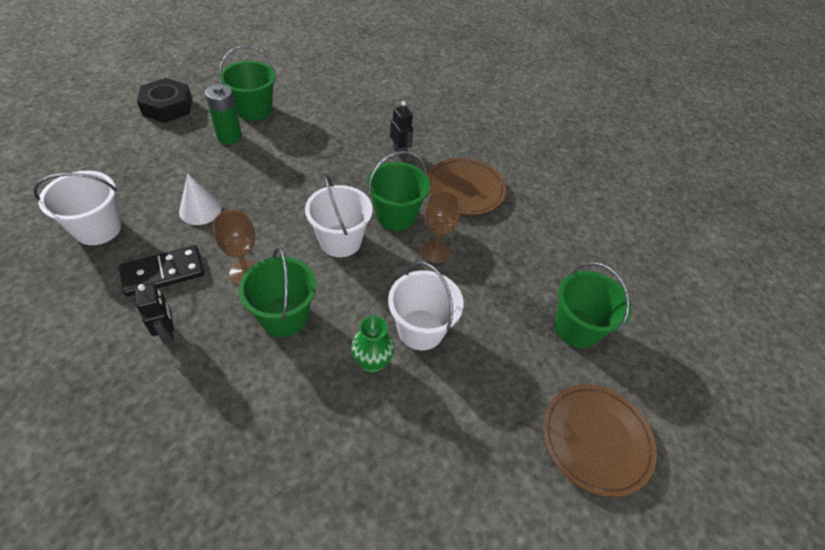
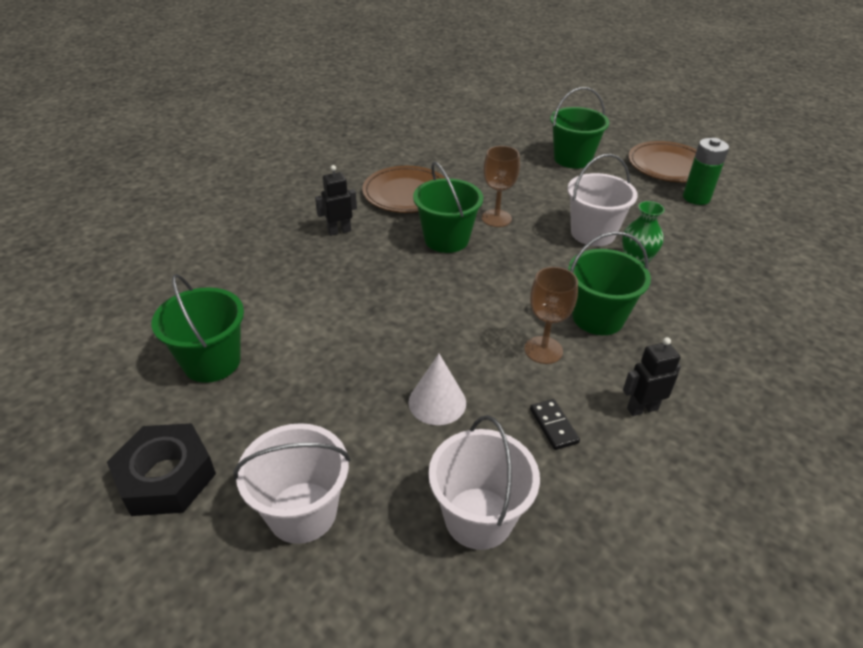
camera: 80 degrees left, 10 degrees down
(163, 272) = (553, 426): black domino -> black domino, size x0.56
(229, 137) = (275, 385): green battery -> green battery (696, 198)
(340, 241) = (486, 278): white bucket -> white bucket (302, 512)

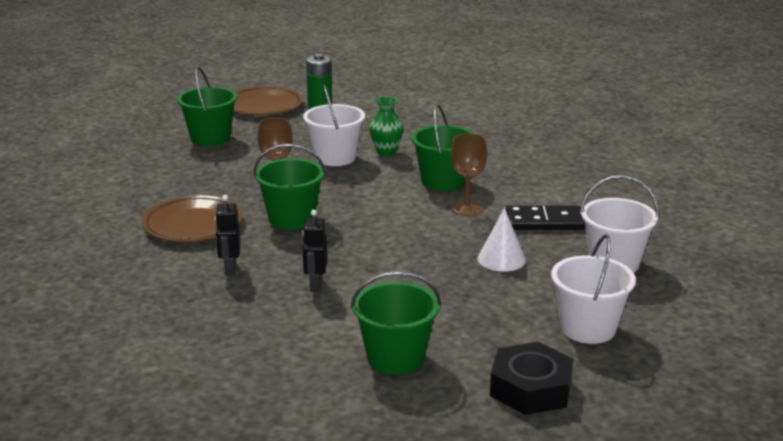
camera: 70 degrees left, 15 degrees down
(553, 426) = (544, 222): black domino -> black domino, size x1.78
(642, 408) = (542, 190): black robot -> black robot (315, 285)

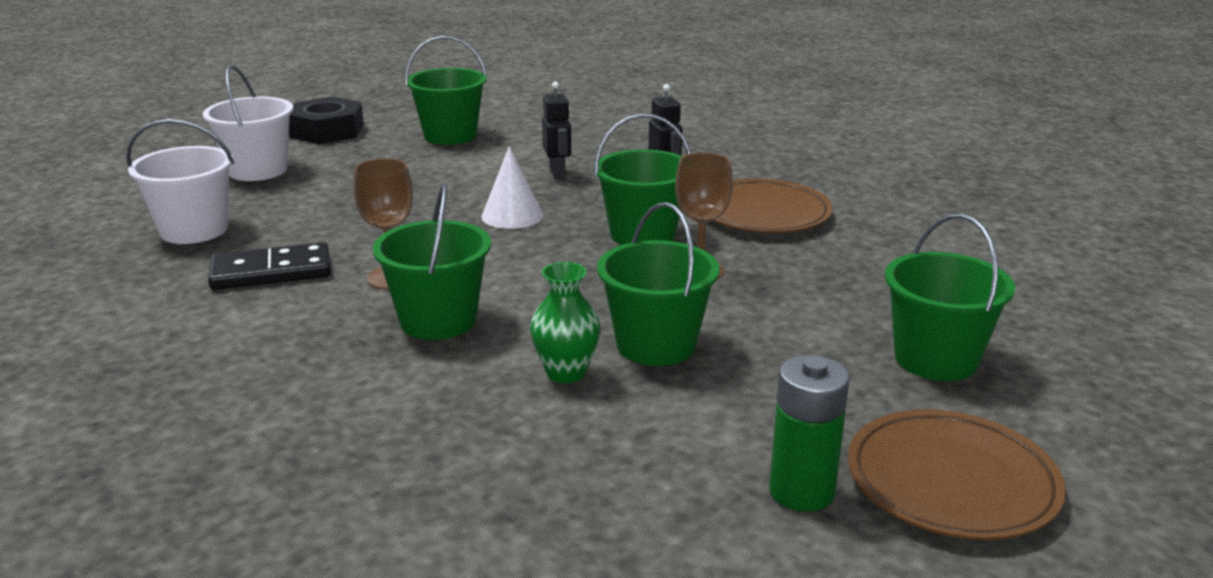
camera: 165 degrees right, 0 degrees up
(335, 157) = (656, 345): white bucket -> green bucket
(501, 259) = (343, 219): white cone -> white cone (512, 216)

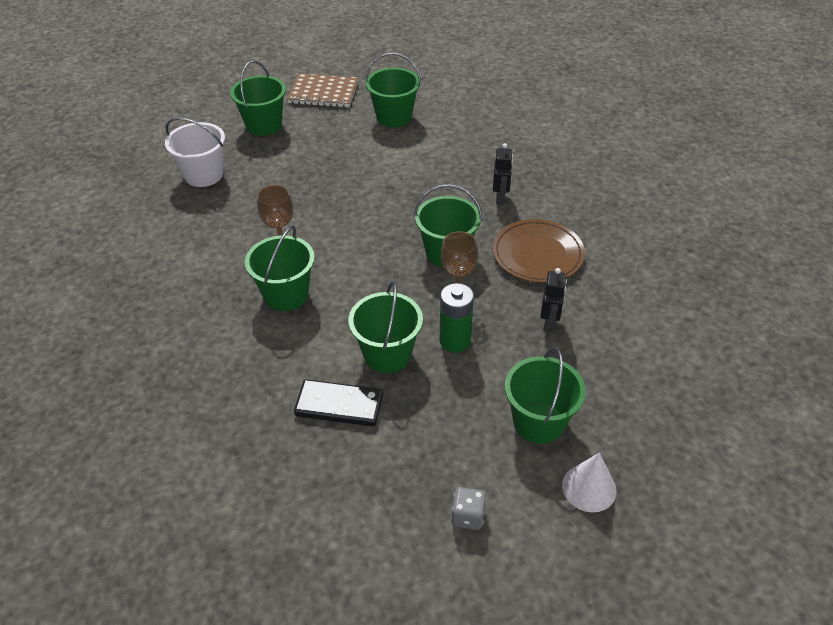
camera: 25 degrees right, 20 degrees up
(258, 170) = (264, 125): white bucket -> green bucket
(271, 272) = (224, 225): black domino -> black domino (339, 405)
(327, 131) = (323, 93): black nut -> brown notebook
(512, 216) = (381, 211): white cone -> white cone (589, 488)
(558, 174) = (435, 176): black robot -> black robot (549, 323)
(566, 373) = (325, 359): green vase -> none
(801, 491) = (384, 491): green battery -> green battery (455, 341)
(951, 482) = (468, 516): brown plate -> grey dice

